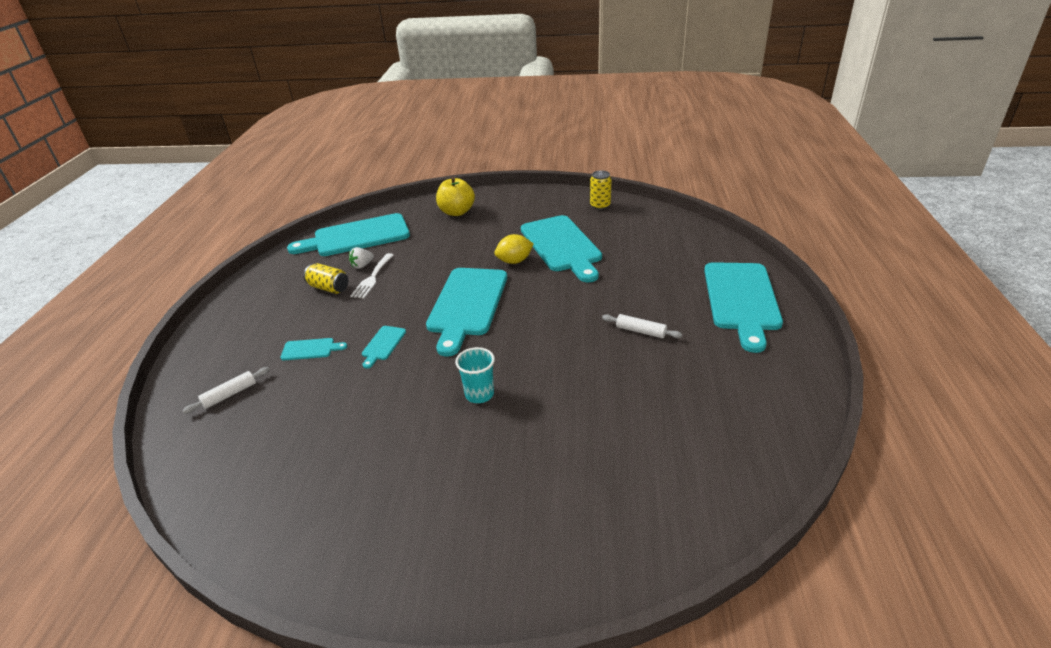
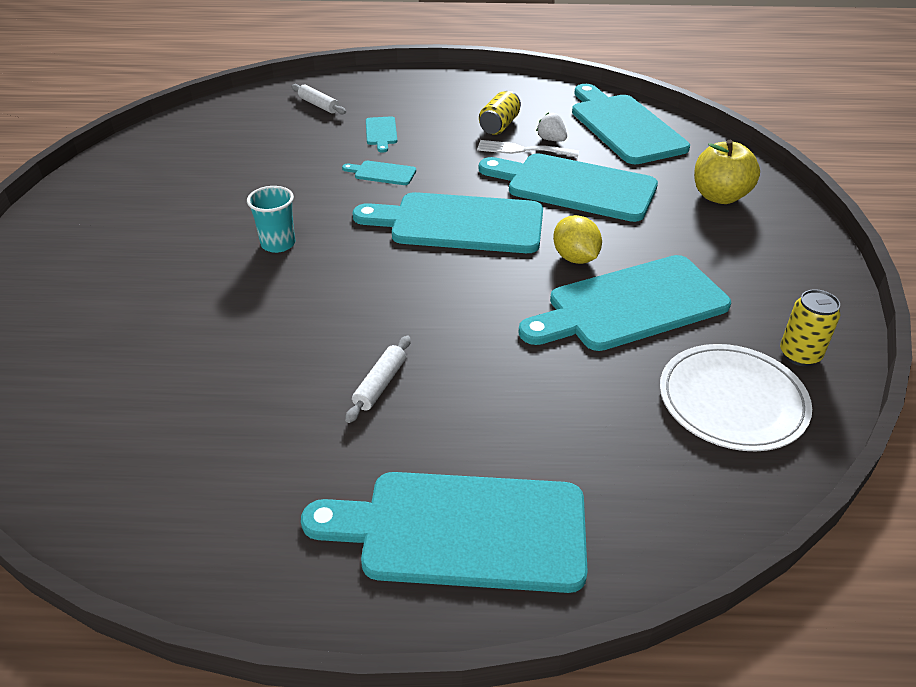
camera: 85 degrees right, 5 degrees up
(431, 258) = (574, 186): none -> turquoise cutting board
(635, 225) = (732, 400): none -> white plate

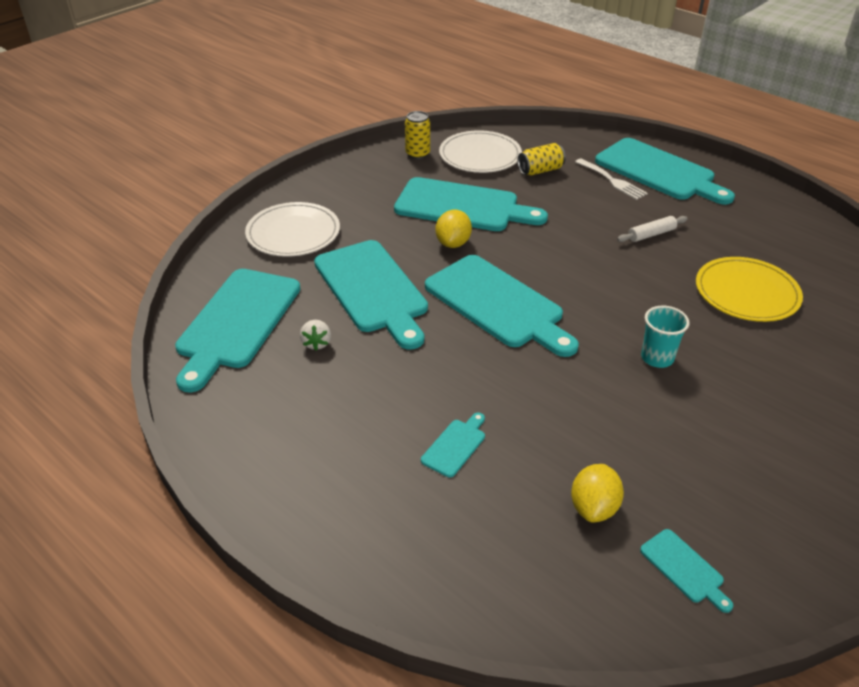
camera: 140 degrees left, 0 degrees up
(217, 356) = (746, 293): none -> yellow plate
(263, 142) = (594, 507): none -> yellow lemon
(319, 105) = (479, 545): white rolling pin -> none
(382, 173) = (507, 387): turquoise cutting board -> turquoise cutting board (684, 568)
(499, 125) = (334, 387): yellow can -> yellow can (540, 170)
(522, 150) = (357, 346): white fork -> white fork (612, 181)
(719, 196) = (293, 233): yellow apple -> white plate

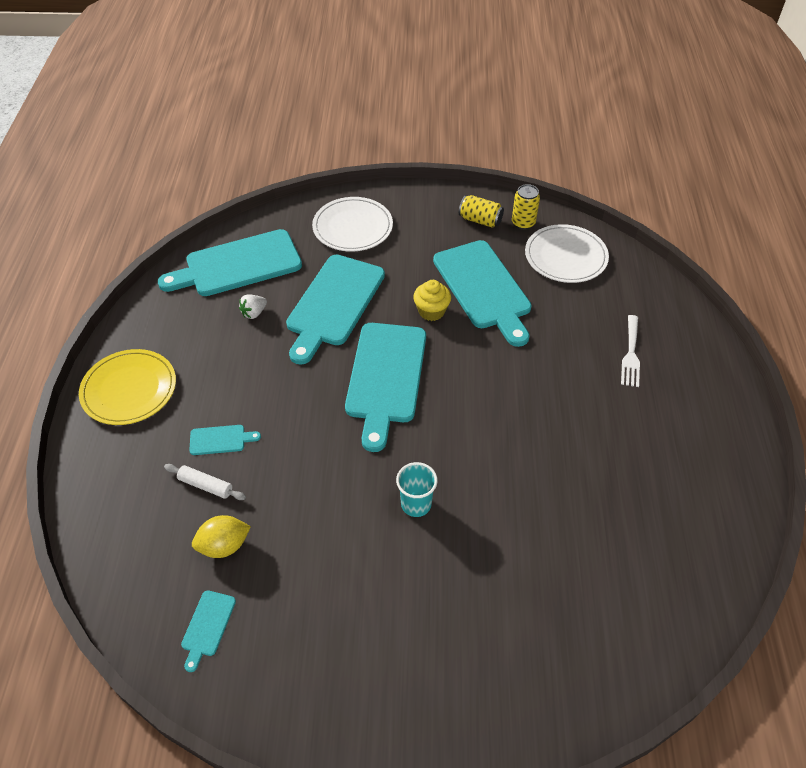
camera: 50 degrees right, 10 degrees up
(453, 243) = (431, 311): yellow lemon -> yellow cupcake
(540, 170) = (589, 302): yellow can -> yellow can (480, 220)
(651, 234) = (579, 420): white rolling pin -> white rolling pin (206, 485)
(658, 171) = (685, 376): turquoise cutting board -> none
(746, 293) = (565, 524): yellow plate -> yellow plate (129, 389)

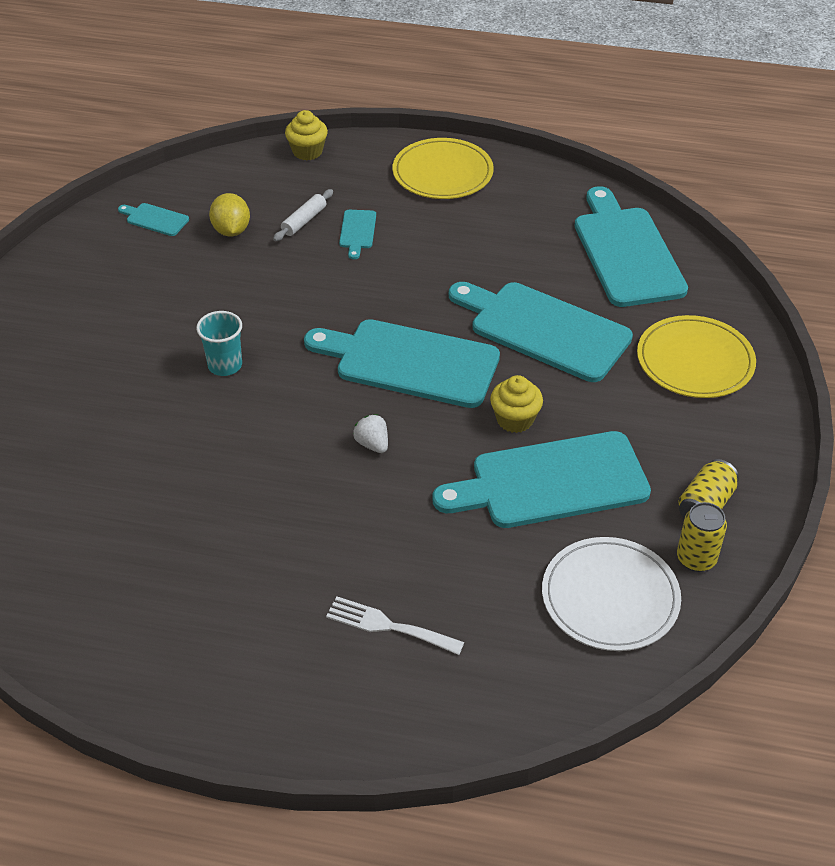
camera: 100 degrees right, 5 degrees down
(87, 506) = (307, 151): none -> yellow cupcake
(254, 313) = (539, 262): white strawberry -> white strawberry (372, 444)
(352, 227) = (695, 361): white plate -> yellow plate

